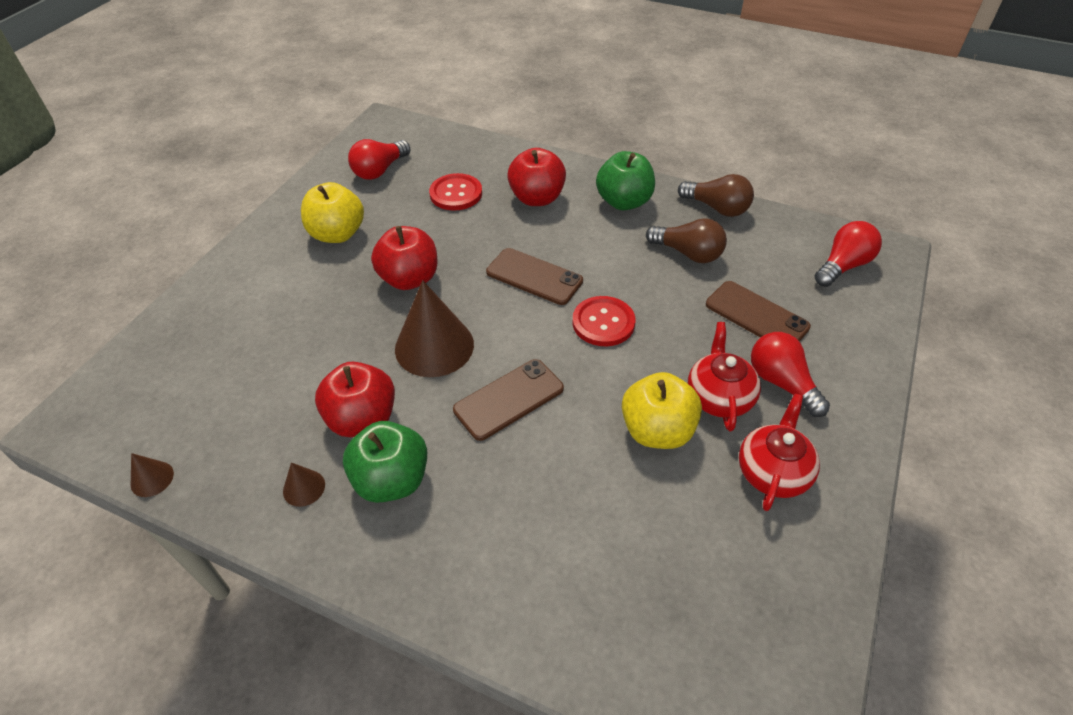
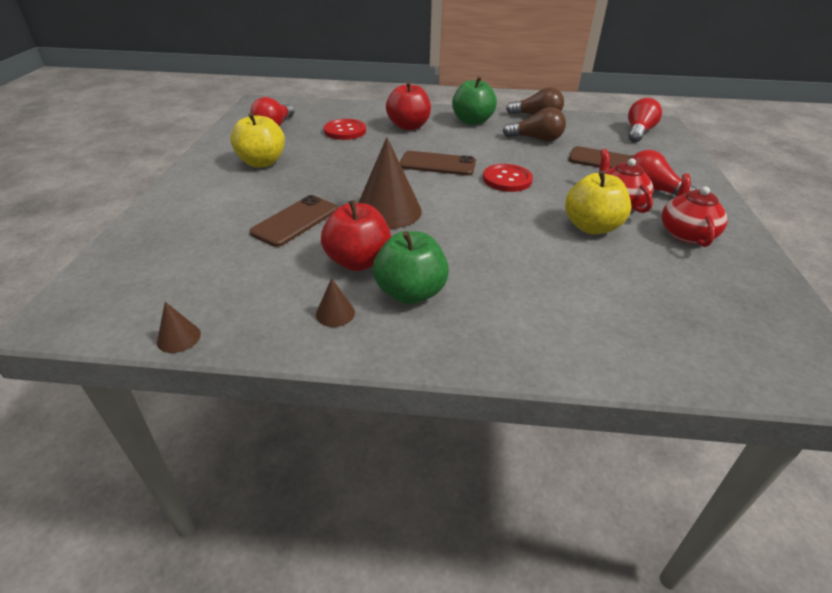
camera: 20 degrees left, 10 degrees down
(409, 279) = (340, 178): red apple -> none
(509, 399) = (470, 230): brown phone -> brown phone (295, 221)

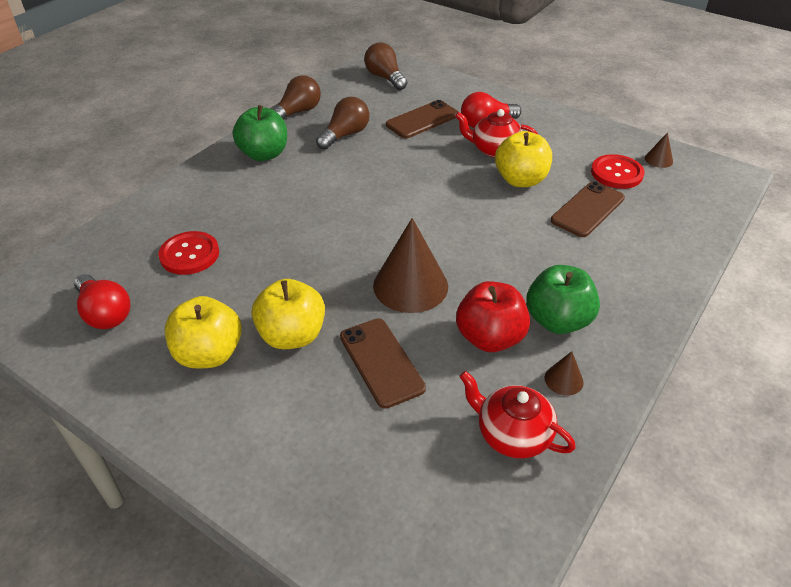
camera: 60 degrees left, 5 degrees up
(179, 338) = (549, 510): brown cone -> brown cone (658, 159)
(297, 182) = (292, 335): none -> yellow apple
(408, 126) = (230, 201): red apple -> none
(437, 164) = (341, 216): brown phone -> brown phone (587, 209)
(507, 179) = (409, 187): red button -> red button (616, 173)
(638, 132) = (385, 78): red light bulb -> brown light bulb
(686, 233) = (557, 142): red teapot -> red teapot (512, 434)

